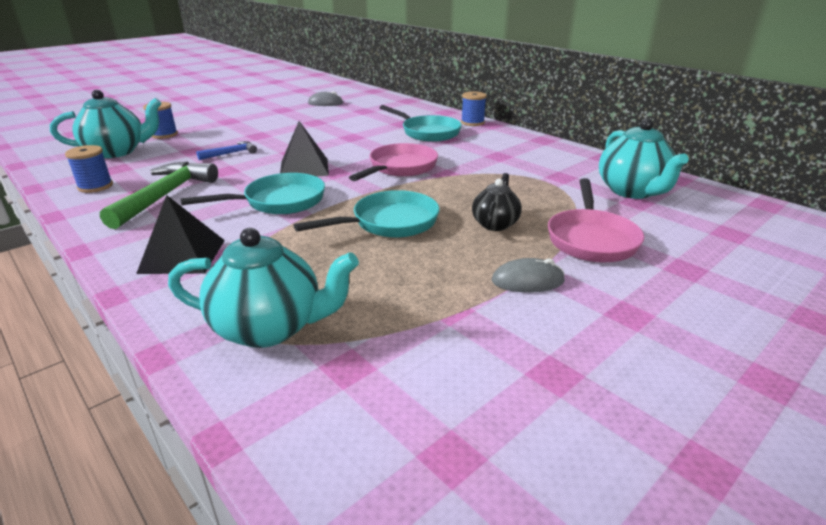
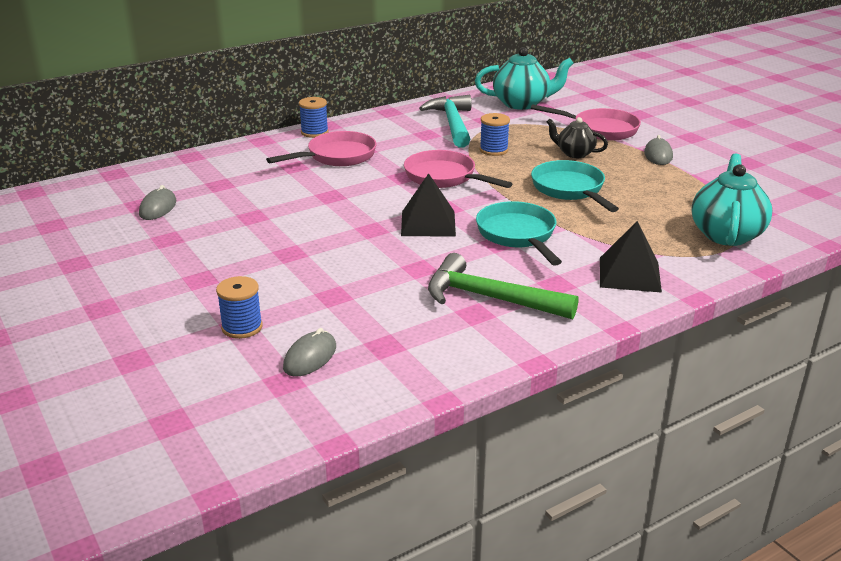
camera: 80 degrees left, 0 degrees up
(95, 186) = (449, 351): blue spool -> blue spool (493, 150)
(117, 152) = (310, 357): turquoise teapot -> grey mouse
(231, 153) = (358, 268): blue hammer -> none
(427, 132) = (337, 156): turquoise pan -> pink pan
(535, 163) = (452, 124): none -> turquoise hammer

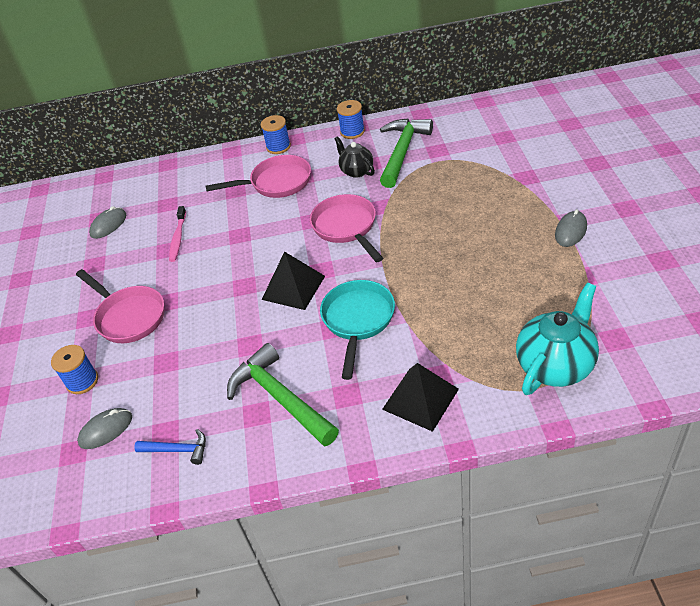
camera: 30 degrees right, 15 degrees up
(258, 207) = (178, 238): none -> pink toothbrush
(413, 355) = (178, 450): none -> blue hammer
(452, 124) = (402, 152): turquoise hammer -> green hammer
(493, 150) = (415, 196): blue spool -> blue spool (352, 132)
(522, 103) = (487, 130): turquoise teapot -> none
(570, 189) = (447, 266): turquoise pan -> none
(574, 153) = (487, 214): black teapot -> black teapot (356, 171)
(600, 129) = (539, 181): pink pan -> pink pan (128, 316)

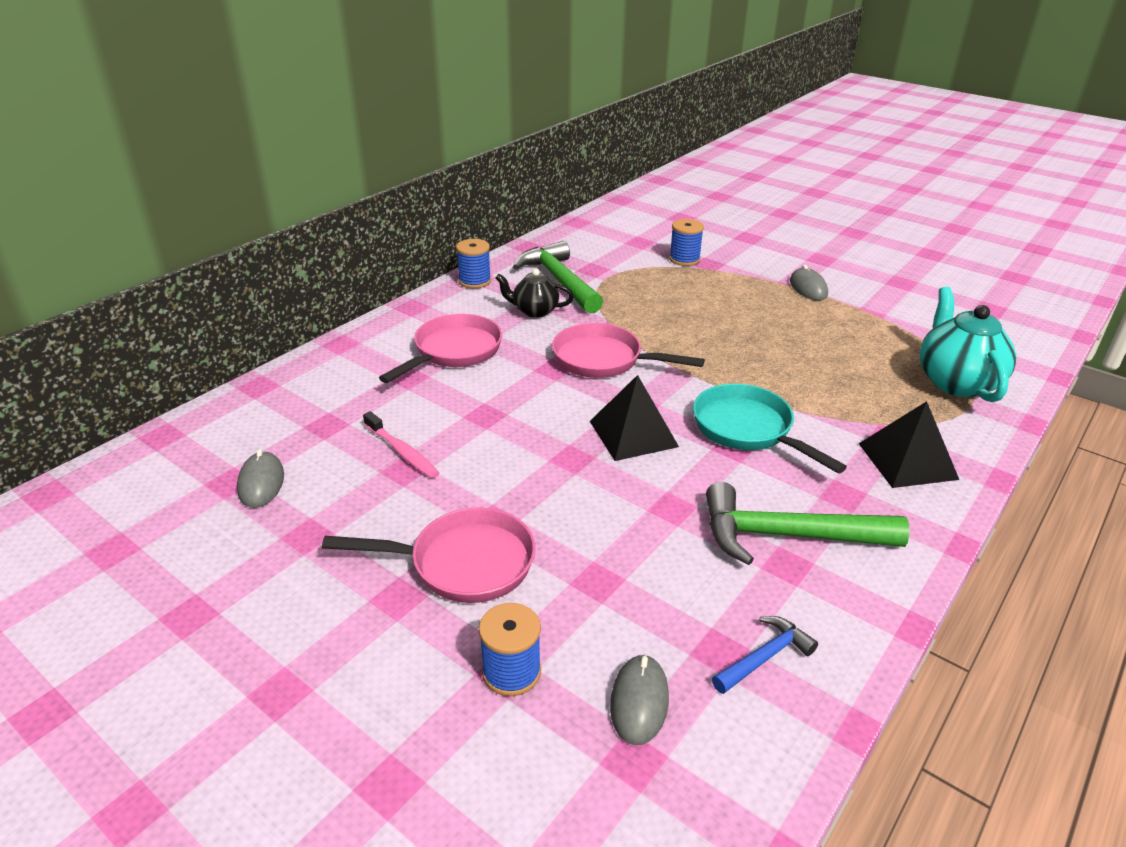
camera: 50 degrees left, 10 degrees down
(278, 147) = (401, 320): blue spool -> blue spool (684, 259)

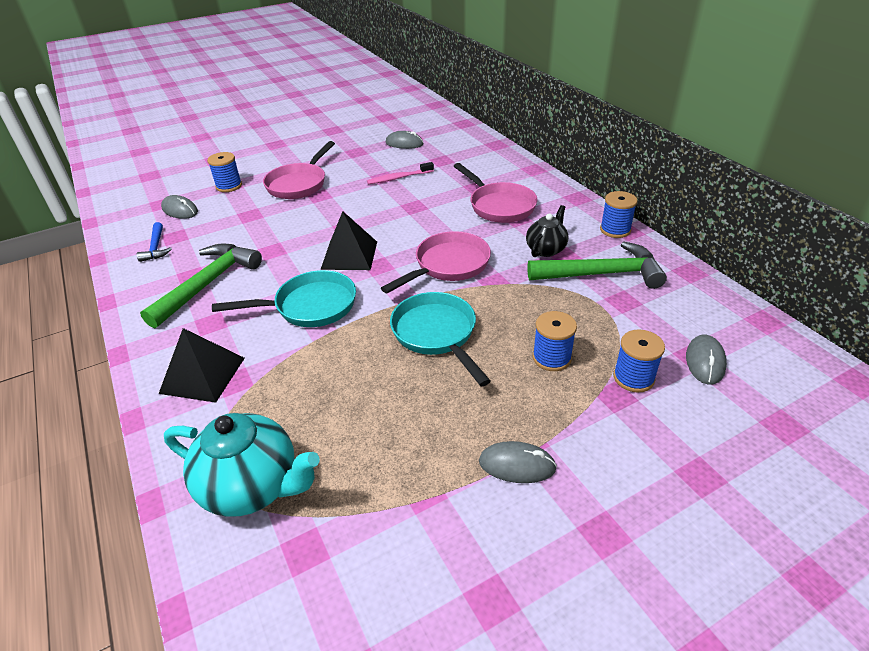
camera: 115 degrees right, 5 degrees up
(643, 238) = (705, 362): none -> grey mouse
(693, 289) = (551, 358): none -> blue spool
(715, 343) = (436, 334): none -> turquoise pan

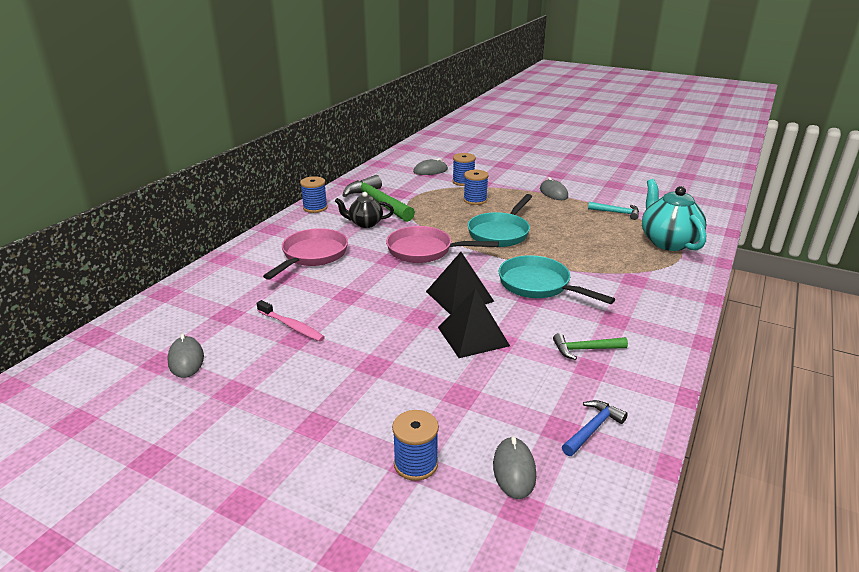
camera: 125 degrees left, 10 degrees down
(202, 375) = (651, 293): black pyramid -> black pyramid (473, 336)
(208, 284) = (585, 349): green hammer -> green hammer, size x0.52
(299, 184) = (359, 396): pink pan -> none
(381, 498) = (617, 213): none -> turquoise hammer

